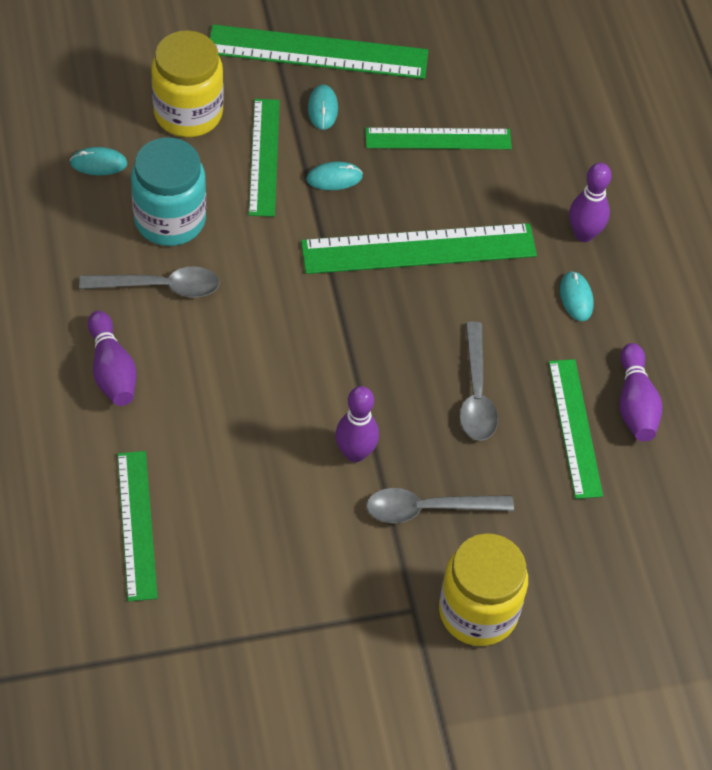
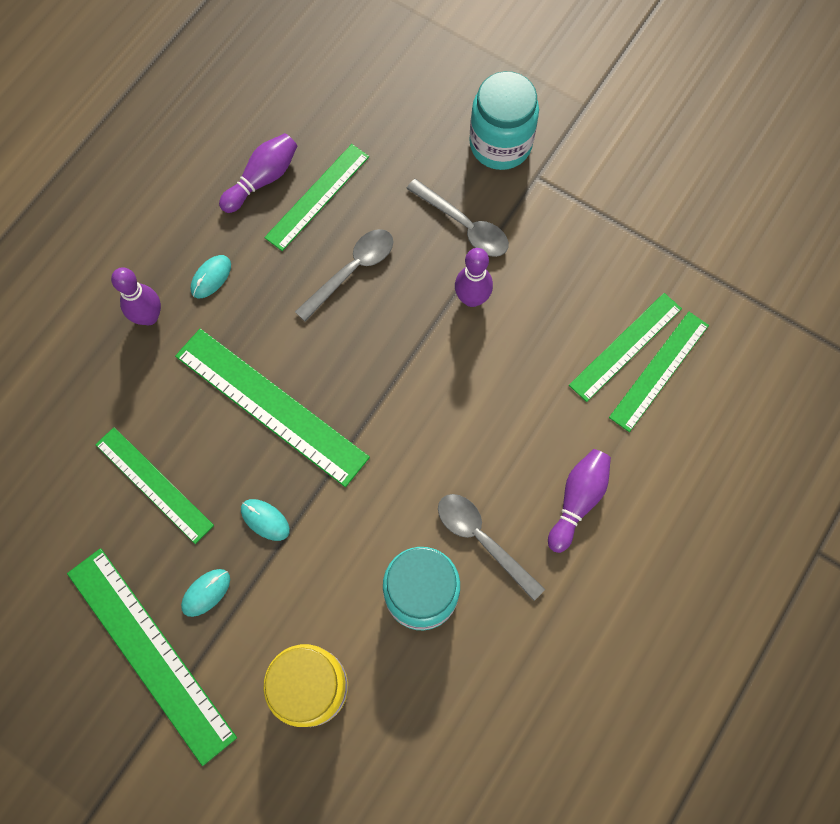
camera: 130 degrees left, 15 degrees up
(98, 163) = (426, 701): turquoise mouse -> none
(264, 157) = (296, 588): green ruler -> green ruler (626, 347)
(478, 612) = (500, 144): yellow jar -> turquoise jar

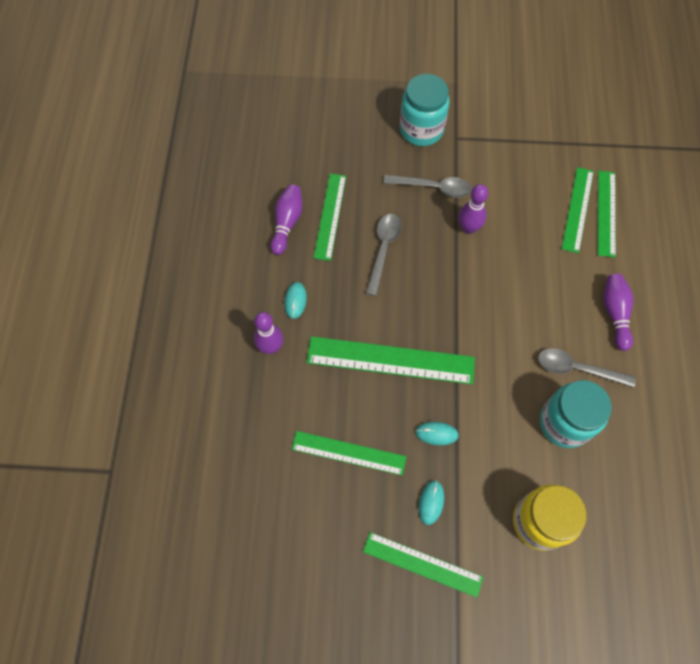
camera: 30 degrees left, 5 degrees down
(151, 653) = (422, 564): green ruler -> green ruler, size x0.65

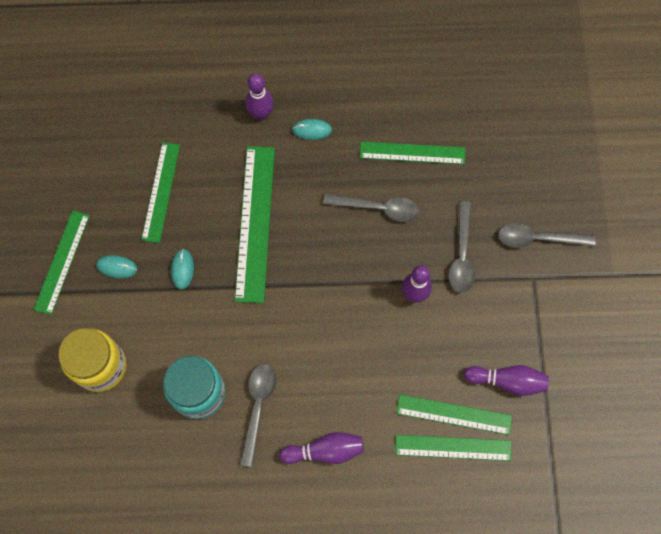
camera: 85 degrees right, 5 degrees up
(287, 223) = (399, 113): purple bowling pin -> purple bowling pin (507, 381)
(421, 129) = (538, 239): turquoise jar -> grey spoon

